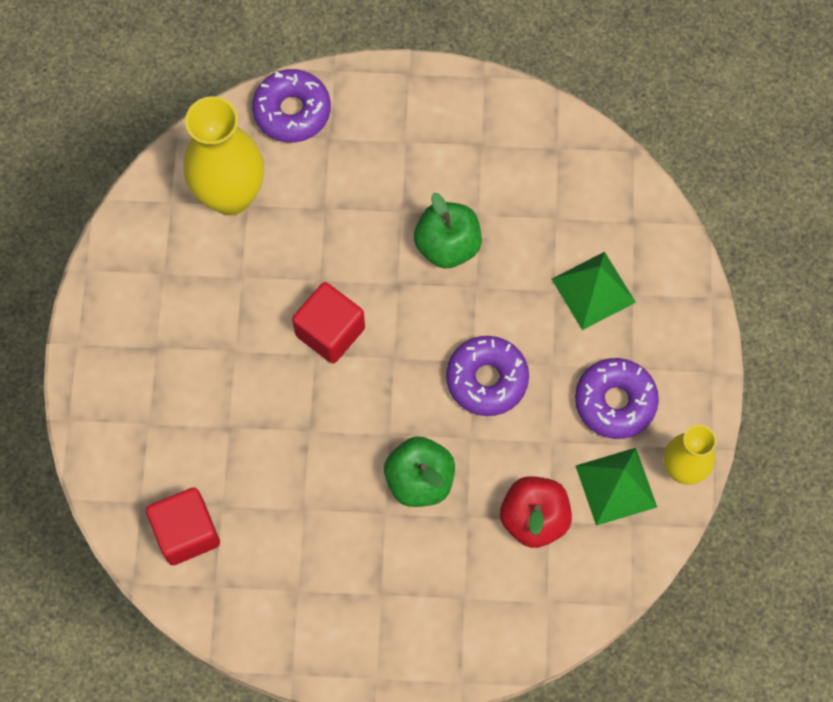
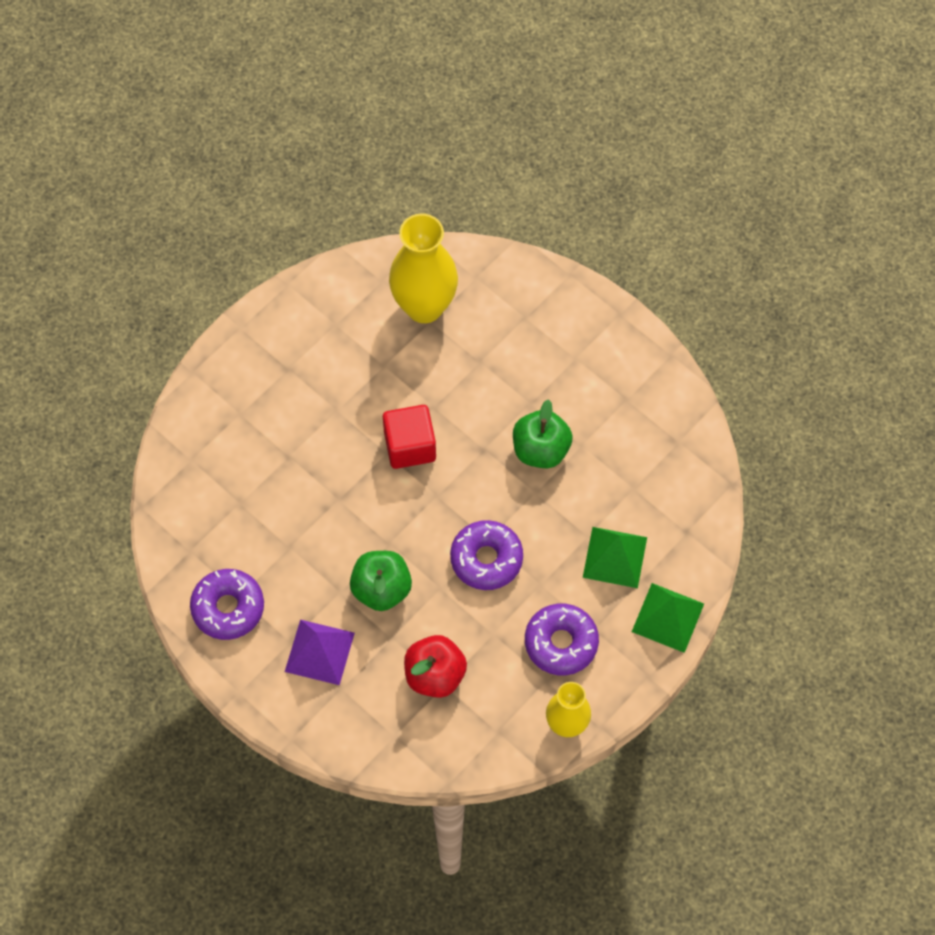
camera: 40 degrees right, 5 degrees down
(186, 532) = (202, 502): red cube -> none
(292, 111) = (516, 281): purple donut -> purple donut (228, 608)
(415, 581) = (319, 652): none -> purple pyramid
(616, 486) = (510, 698): green pyramid -> green pyramid (668, 617)

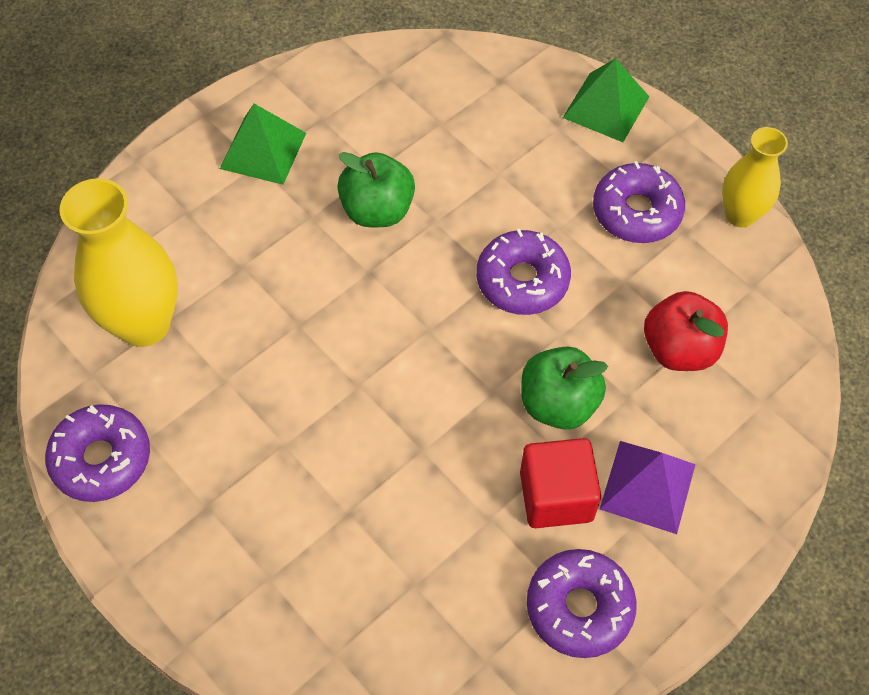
camera: 85 degrees left, 5 degrees down
(318, 300) = (101, 459): none -> purple donut
(410, 446) = (352, 356): red cube -> red cube (556, 496)
(614, 557) = (527, 149): green pyramid -> green pyramid (263, 150)

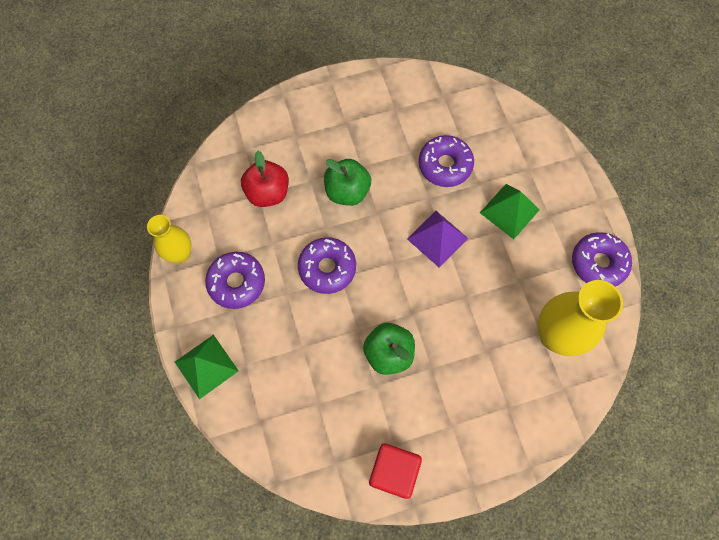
camera: 155 degrees left, 10 degrees up
(263, 150) = (443, 434): green pyramid -> green pyramid (509, 211)
(556, 496) = (374, 148): red cube -> red cube (393, 471)
(579, 607) = (390, 98): purple donut -> purple donut (445, 165)
(647, 486) = (328, 134): purple pyramid -> purple pyramid (437, 238)

